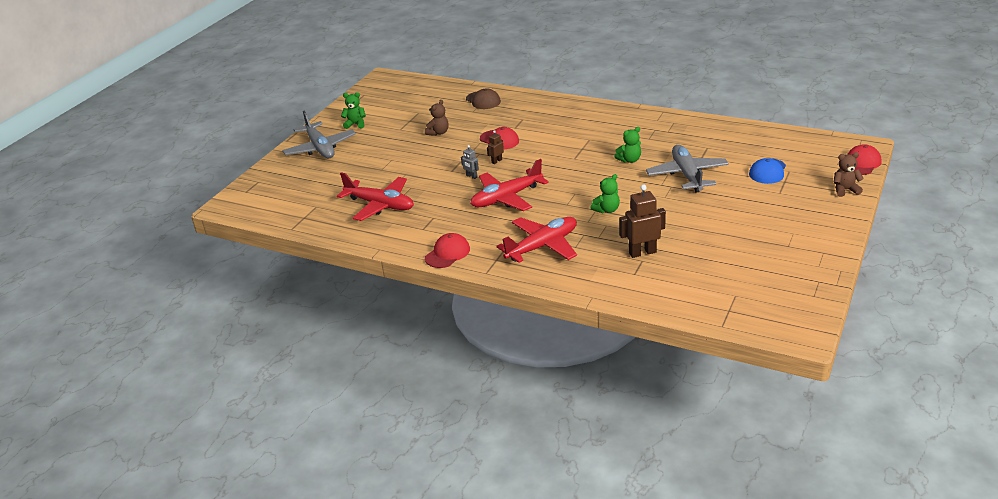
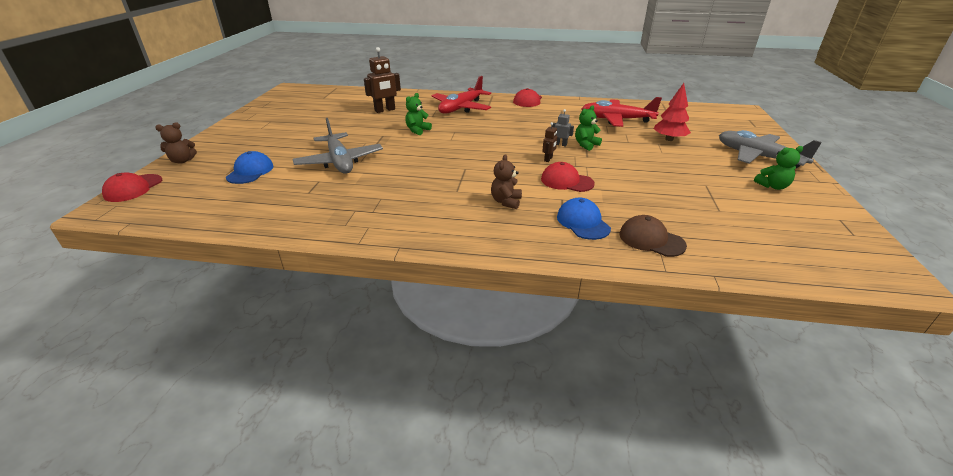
camera: 160 degrees right, 0 degrees up
(364, 173) = (669, 139): none -> red tree
(438, 133) = (651, 184): brown teddy bear -> brown teddy bear (506, 202)
(506, 198) = (511, 132): red plane -> none
(514, 112) = (583, 222): none -> blue cap
(629, 160) = (402, 171): green teddy bear -> green teddy bear (586, 145)

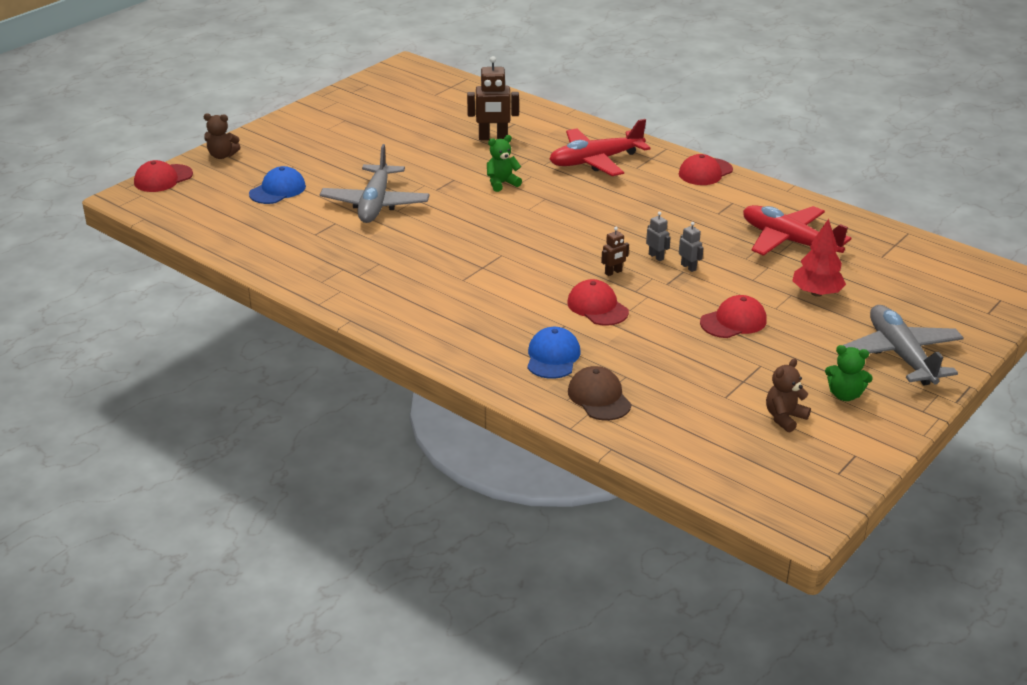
camera: 30 degrees right, 0 degrees up
(506, 202) = (500, 309): brown teddy bear -> brown teddy bear (784, 418)
(586, 145) = (688, 267): green teddy bear -> grey robot
(653, 165) = (733, 321): none -> red cap

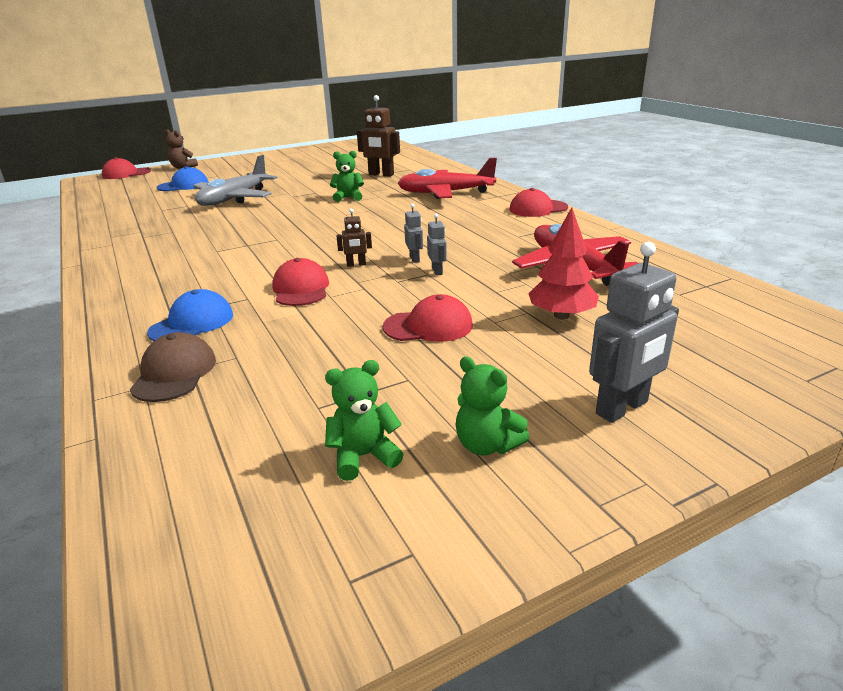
camera: 25 degrees right, 5 degrees down
(784, 418) = (363, 456): brown teddy bear -> green teddy bear
(900, 355) = (622, 408): grey plane -> grey robot

